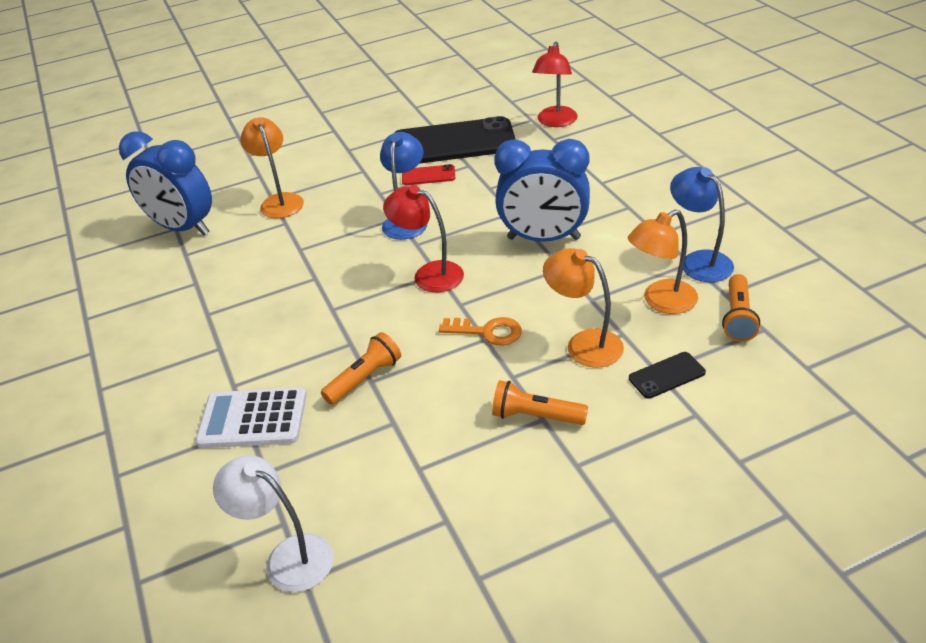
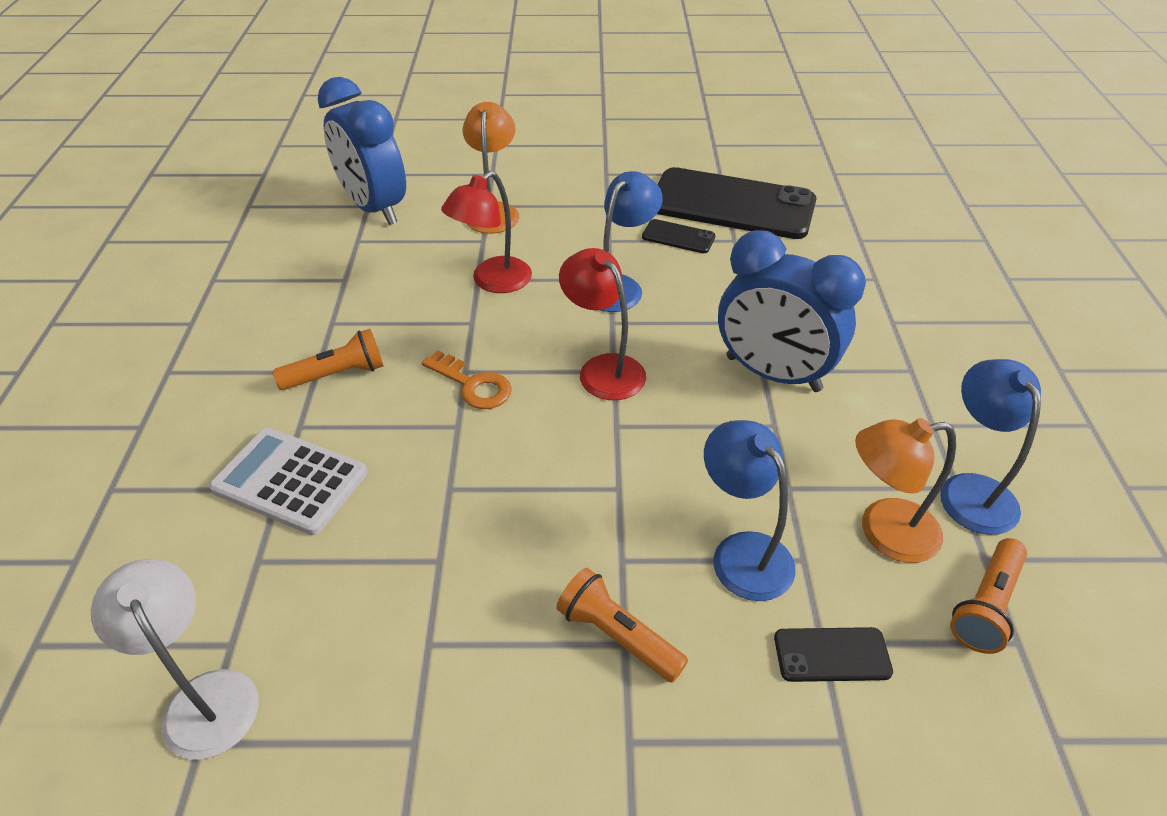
camera: 20 degrees right, 5 degrees up
(365, 378) = (444, 482): orange flashlight -> orange flashlight (337, 375)
(428, 175) = (678, 237): red phone -> black phone
(488, 332) = (627, 480): orange key -> orange key (473, 385)
(555, 122) = (875, 218): red lamp -> red lamp (493, 282)
(584, 344) = (742, 552): orange lamp -> blue lamp

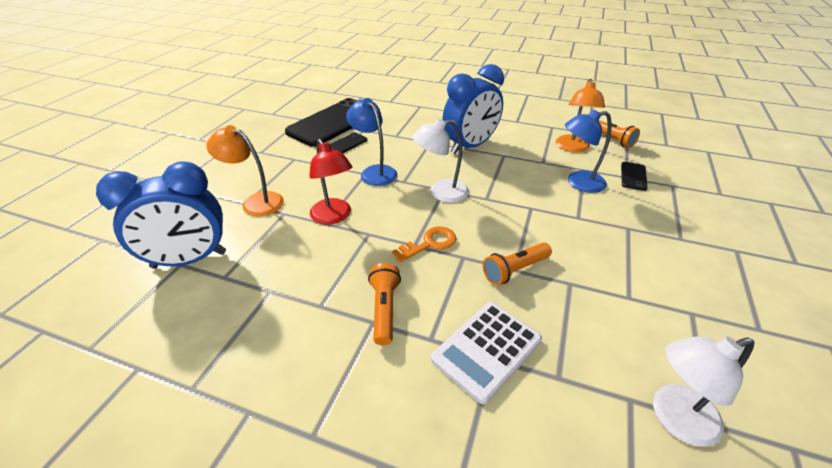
camera: 70 degrees left, 5 degrees down
(603, 369) = (441, 193): red lamp -> white lamp
(618, 635) = (624, 229): orange flashlight -> orange flashlight (515, 270)
(971, 490) = (554, 124): blue lamp -> none

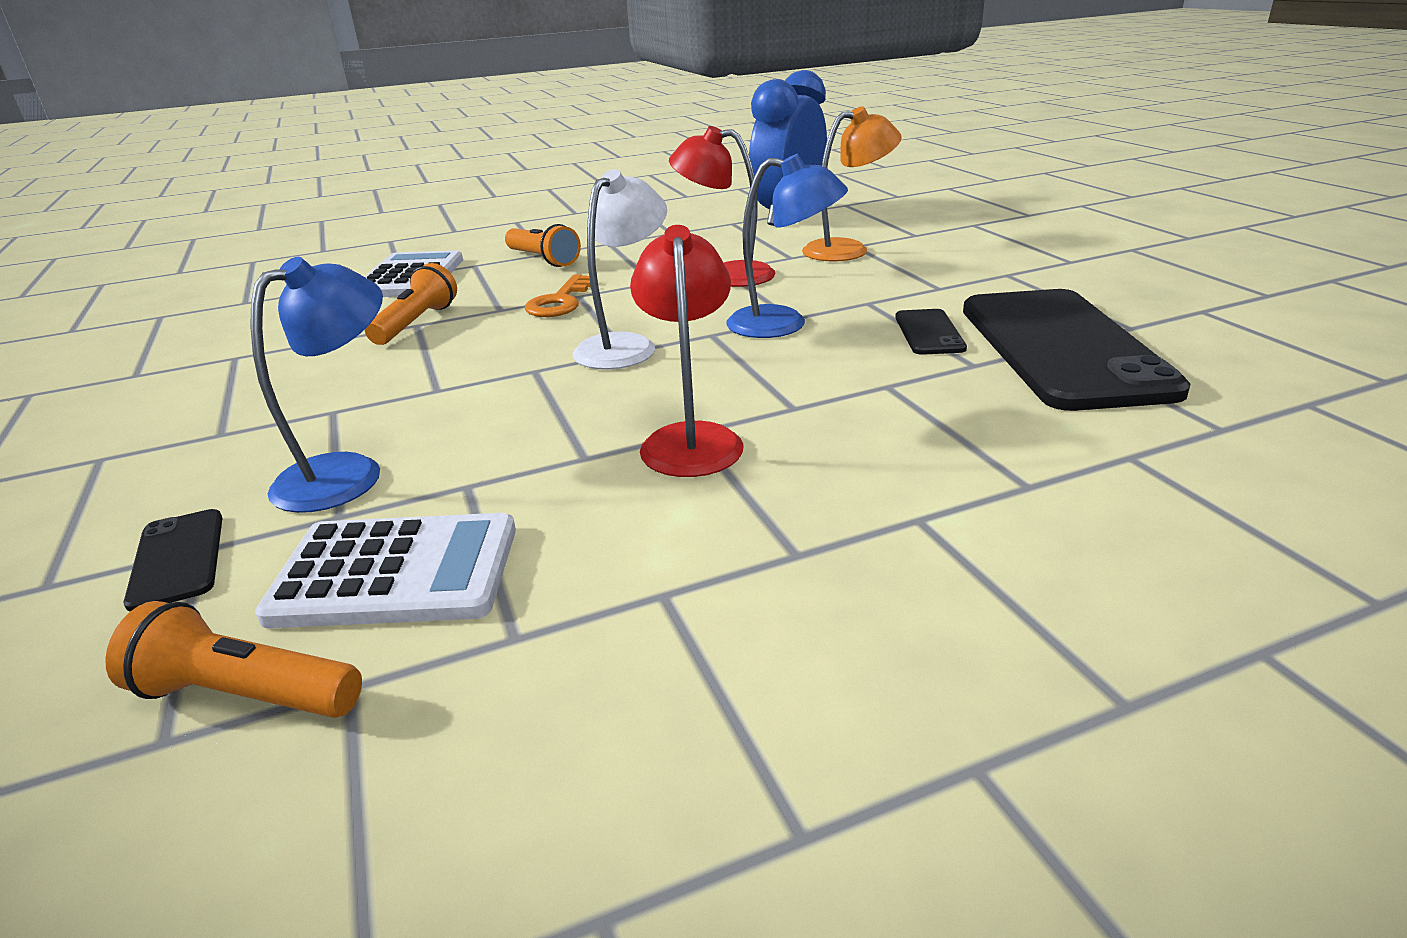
camera: 140 degrees right, 10 degrees down
(470, 146) = (691, 439): blue clock -> red lamp
(572, 148) = (396, 573): orange lamp -> white calculator
(674, 418) = (199, 307): white lamp -> none

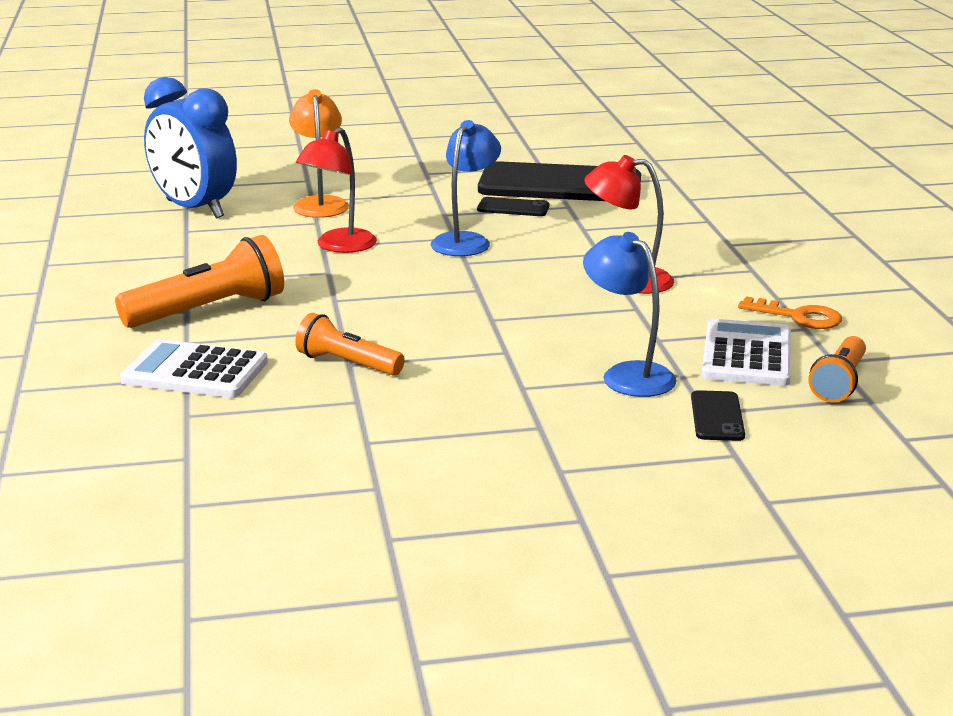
camera: 80 degrees left, 5 degrees down
(177, 559) = (717, 417): black phone -> black phone turned 75 degrees counterclockwise
(543, 259) = (209, 311): orange flashlight -> orange flashlight, size x1.59
(560, 302) = (346, 307): orange key -> orange key (798, 317)
(625, 346) = (468, 289): white lamp -> none

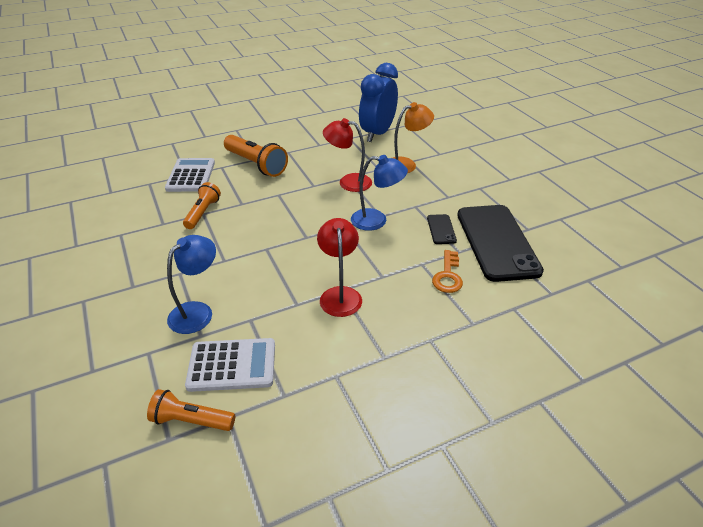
camera: 75 degrees right, 15 degrees up
(717, 417) = (141, 358): black phone -> none
(798, 317) = (303, 390): orange key -> orange key (448, 276)

